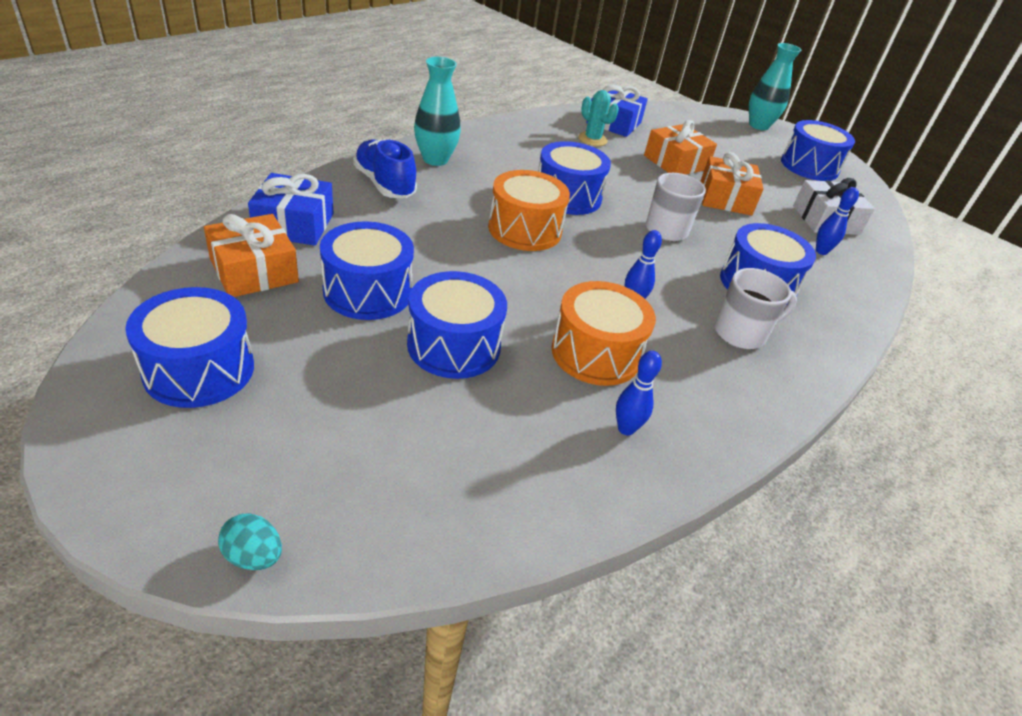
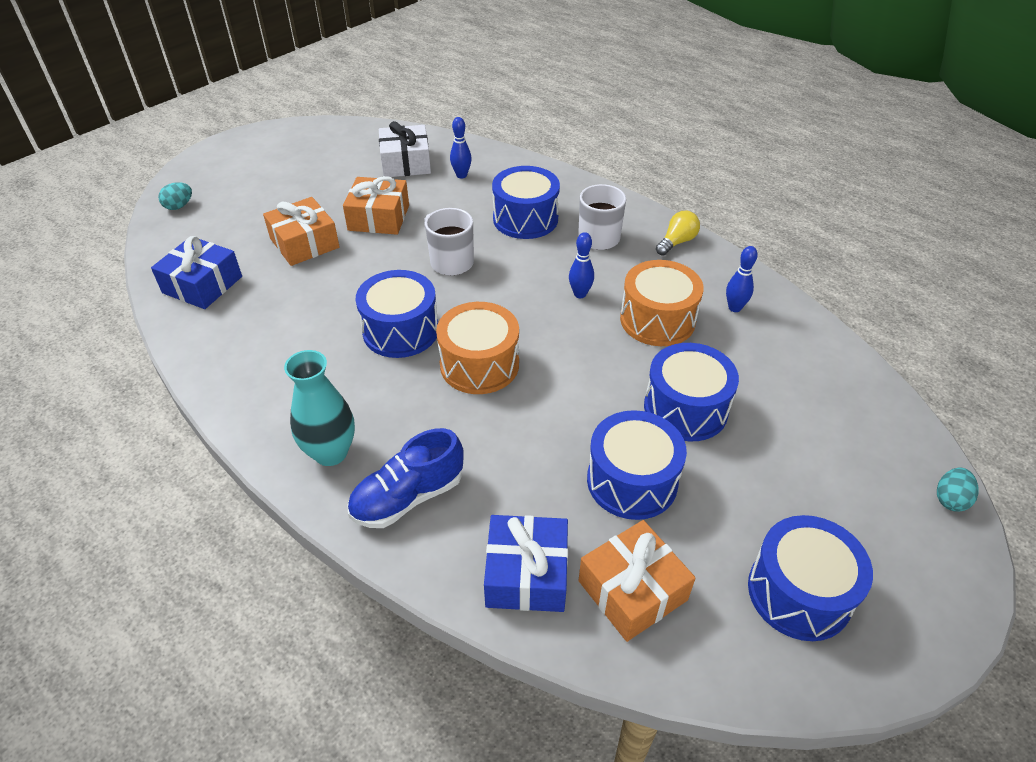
camera: 85 degrees left, 5 degrees up
(592, 139) = (253, 305): turquoise cactus -> none
(707, 117) = (179, 206): none -> turquoise egg
(754, 402) = (677, 242): none -> yellow light bulb
(758, 125) = (200, 171): turquoise vase -> none
(809, 166) = (298, 153): blue drum -> none

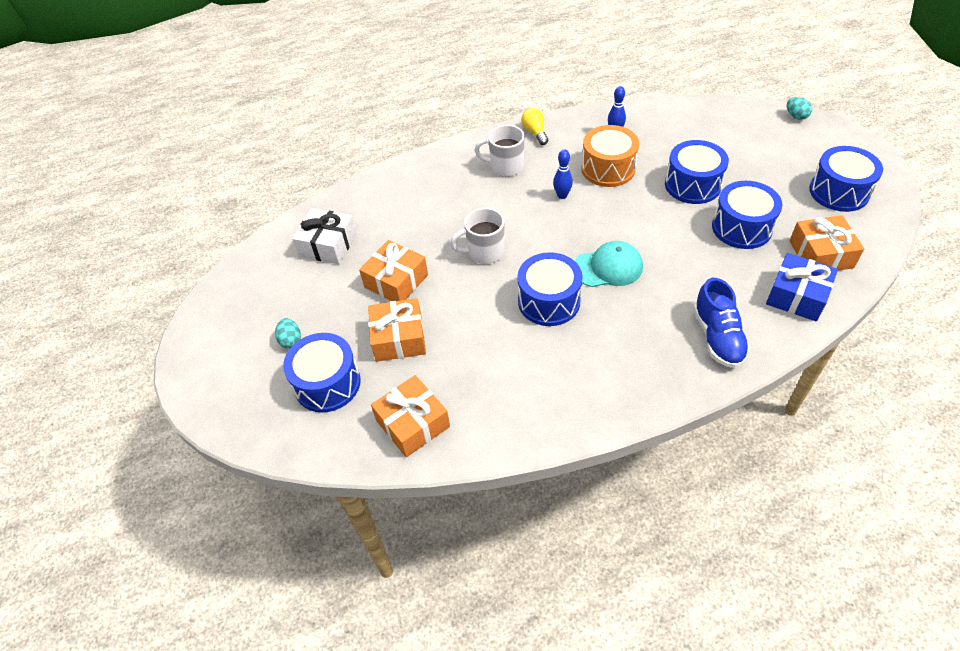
camera: 60 degrees left, 5 degrees up
(179, 206) = (270, 426): turquoise egg -> turquoise egg (291, 340)
(202, 285) = (413, 423): blue gift -> orange gift
(331, 452) = (660, 371): turquoise vase -> none
(461, 175) = (373, 216): blue bowling pin -> none
(479, 364) = (608, 267): orange drum -> turquoise cap
(525, 219) = (458, 196): blue drum -> blue drum (327, 383)

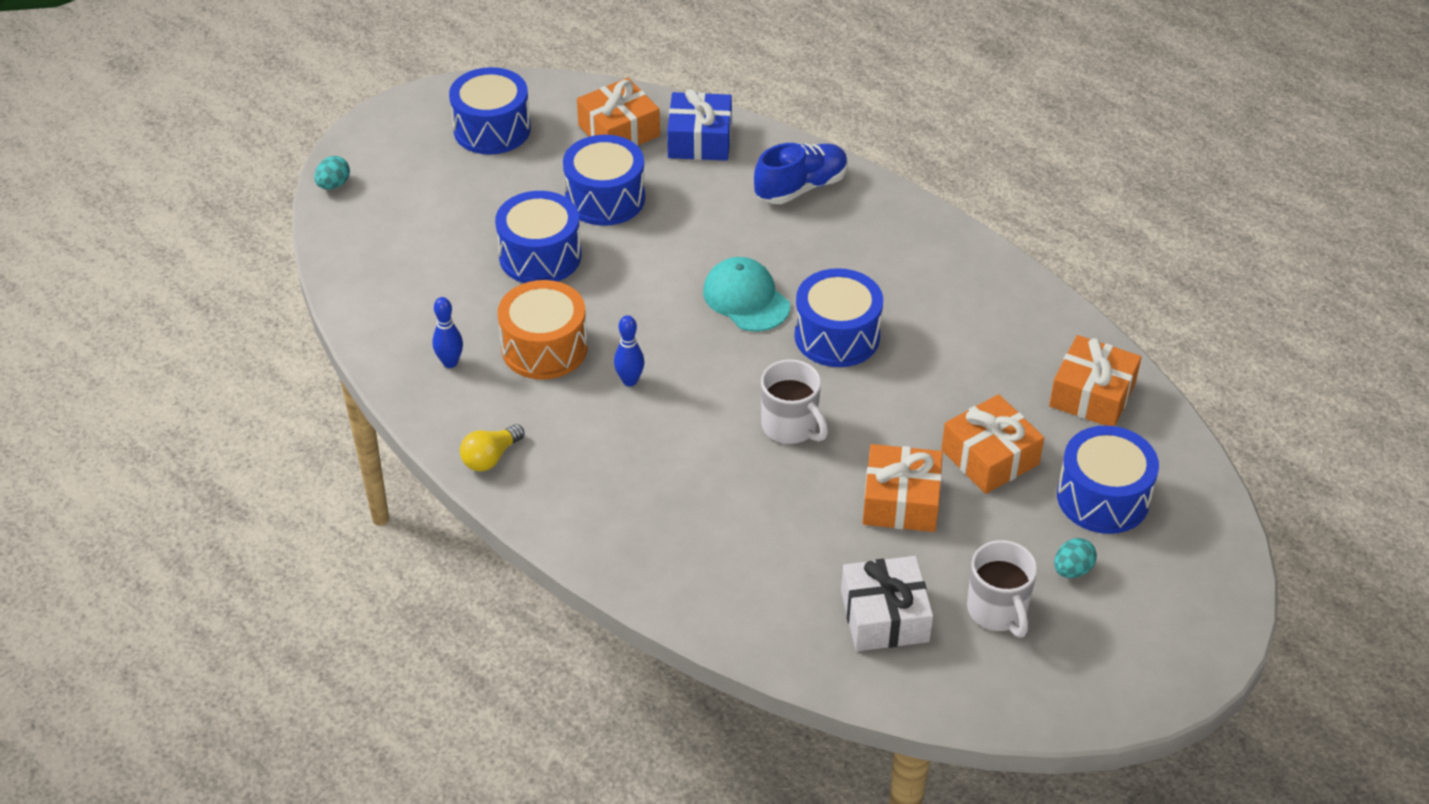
camera: 120 degrees left, 5 degrees down
(505, 167) = (595, 466): white mug -> white mug (998, 611)

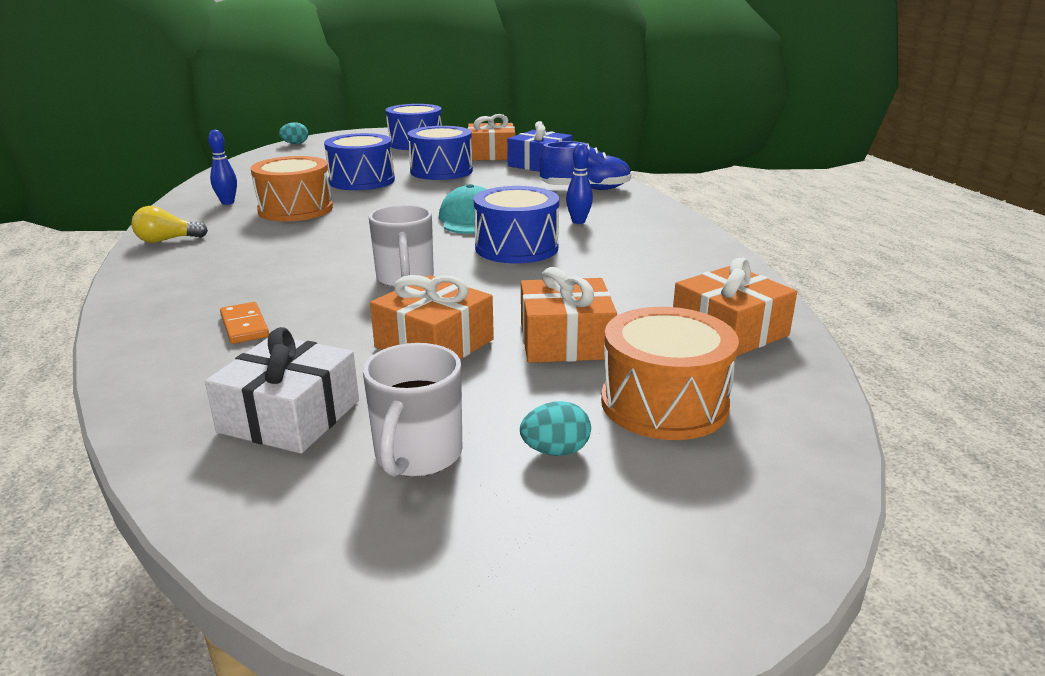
camera: 30 degrees right, 20 degrees down
(630, 381) = (324, 232): blue bowling pin -> blue bowling pin (578, 221)
(735, 544) = (244, 326): none -> orange domino
(1103, 497) = (664, 404): blue drum -> orange drum

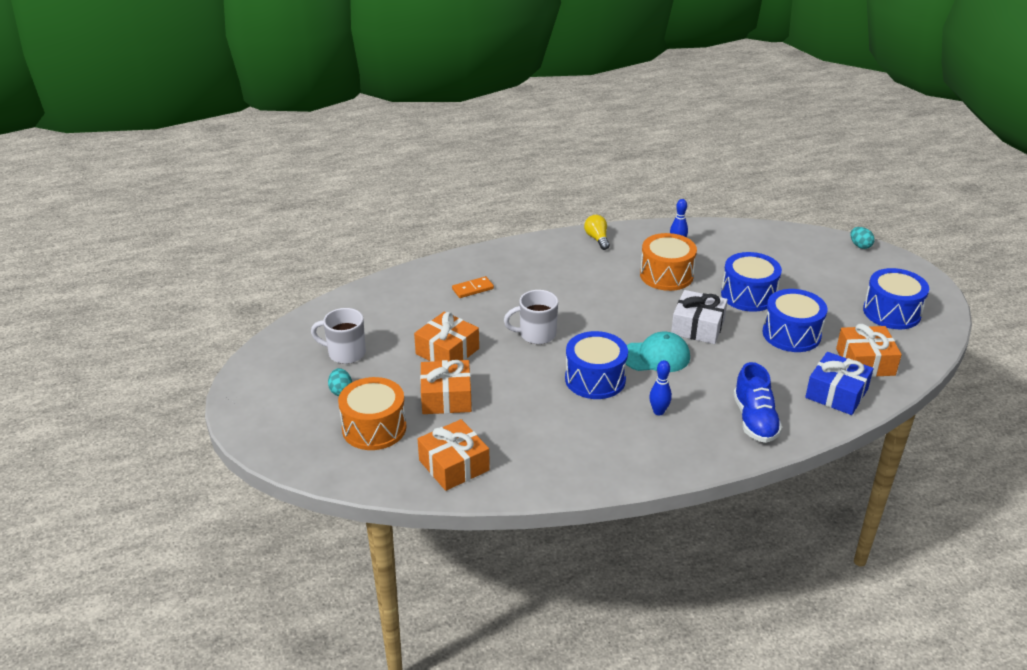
camera: 90 degrees right, 10 degrees up
(290, 416) = (382, 316): white gift -> white gift (698, 327)

